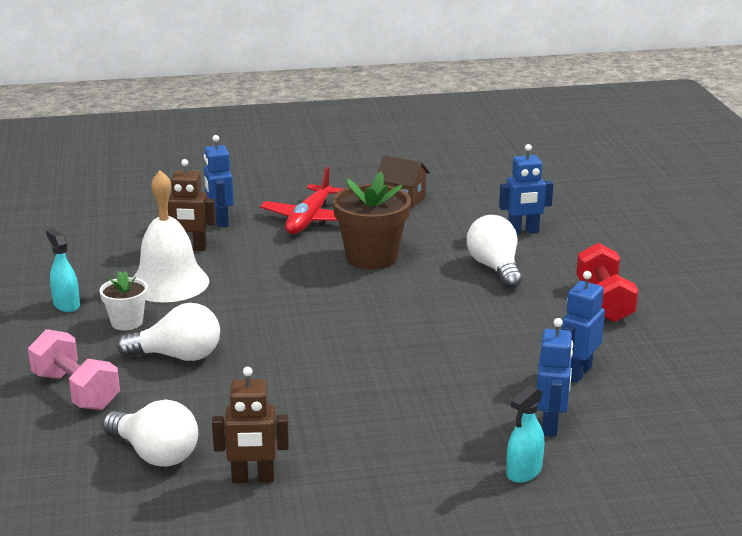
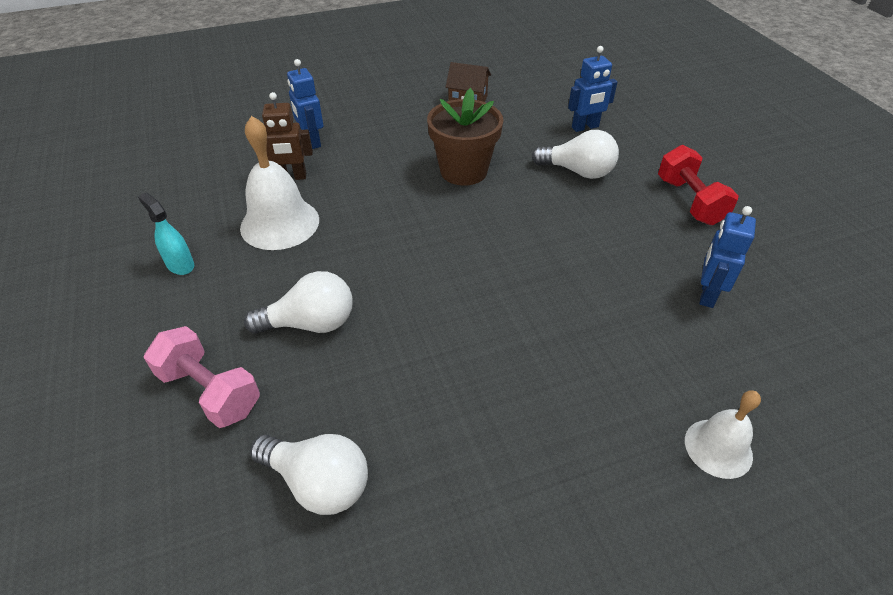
camera: 10 degrees left, 20 degrees up
(127, 322) = (247, 281): white flower pot -> none
(253, 479) = (438, 507): brown robot -> none
(309, 219) = (393, 132): red plane -> none
(495, 268) = (578, 171): white light bulb -> white light bulb turned 135 degrees clockwise
(523, 472) = (718, 448): turquoise spray bottle -> white bell
(550, 425) = (714, 371): blue robot -> none

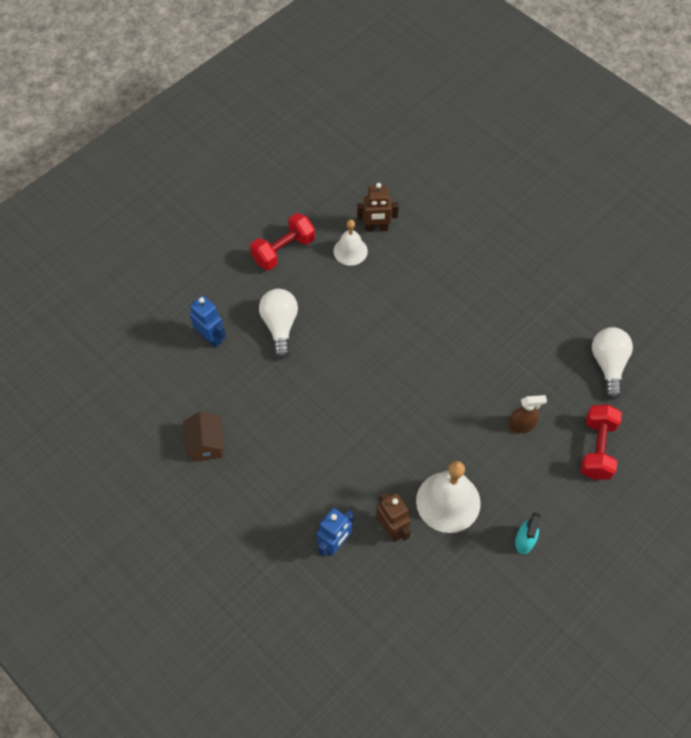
camera: 115 degrees left, 15 degrees up
(210, 391) = (597, 449): pink dumbbell -> red dumbbell
(310, 323) = (522, 425): white light bulb -> brown spray bottle
(463, 171) = (318, 404): brown flower pot -> none
(707, 294) = (376, 228): blue robot -> brown robot
(718, 448) = (484, 210): white bell -> white bell (350, 251)

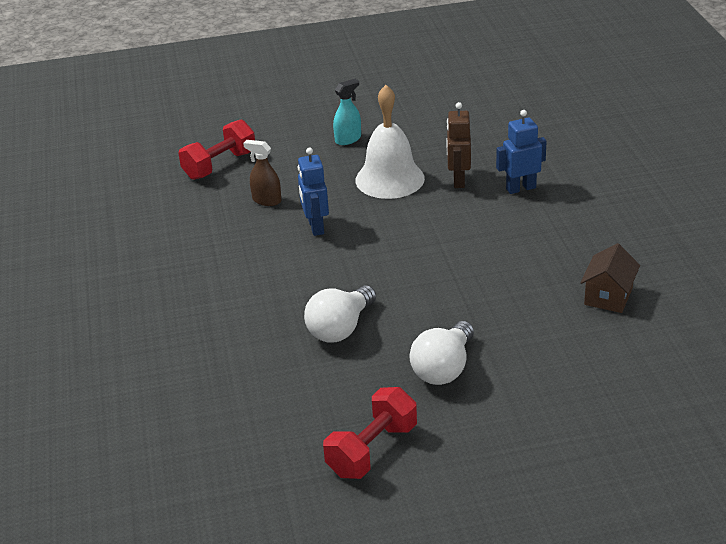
camera: 145 degrees left, 25 degrees down
(211, 338) = (542, 390): blue robot -> blue robot (315, 227)
(283, 250) = (372, 450): red dumbbell -> red dumbbell turned 45 degrees counterclockwise
(350, 251) = (285, 412): white bell -> none
(376, 228) = (226, 424): brown robot -> none
(608, 365) = (134, 209): white light bulb -> white light bulb (340, 328)

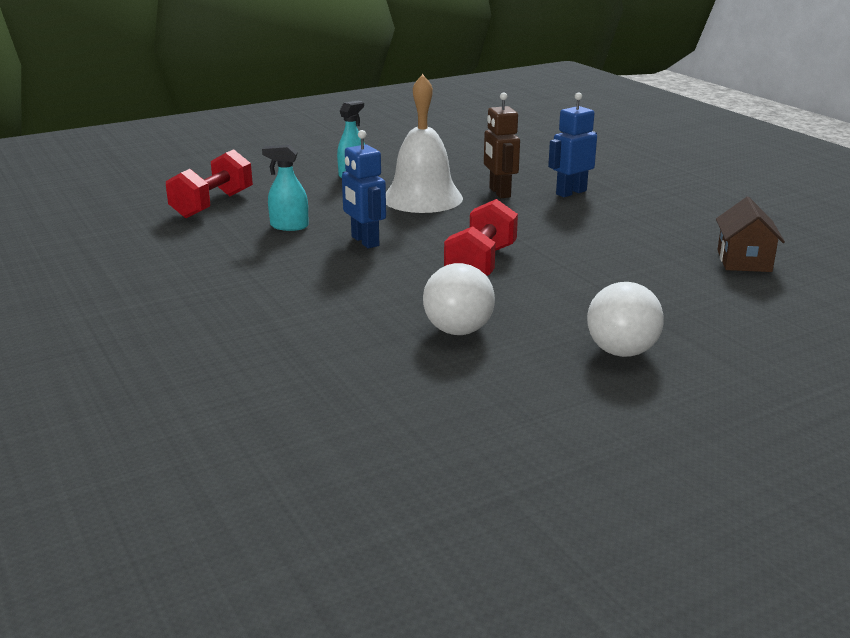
camera: 20 degrees left, 10 degrees down
(266, 200) = (289, 226): brown spray bottle -> turquoise spray bottle
(372, 450) = (602, 436): red dumbbell -> red dumbbell (481, 264)

